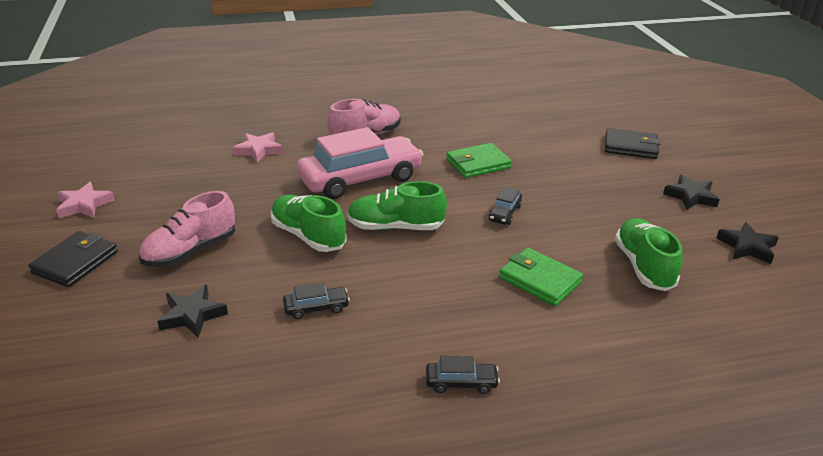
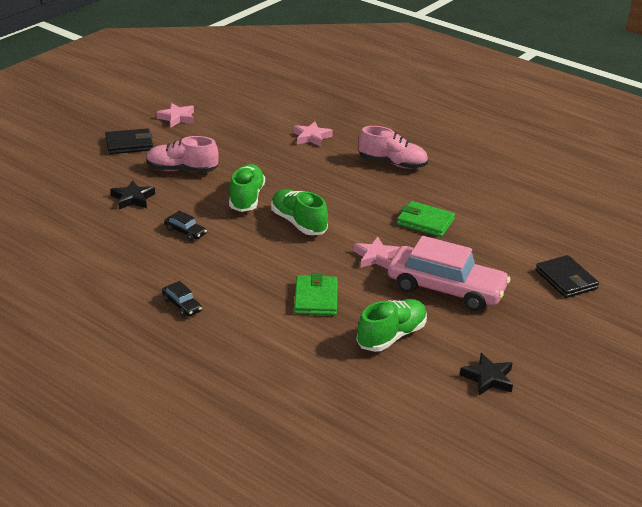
camera: 50 degrees right, 0 degrees up
(360, 179) = (334, 187): pink car -> pink car (446, 289)
(504, 213) = (376, 257): black car -> pink star
(690, 196) = (527, 331): black star -> none

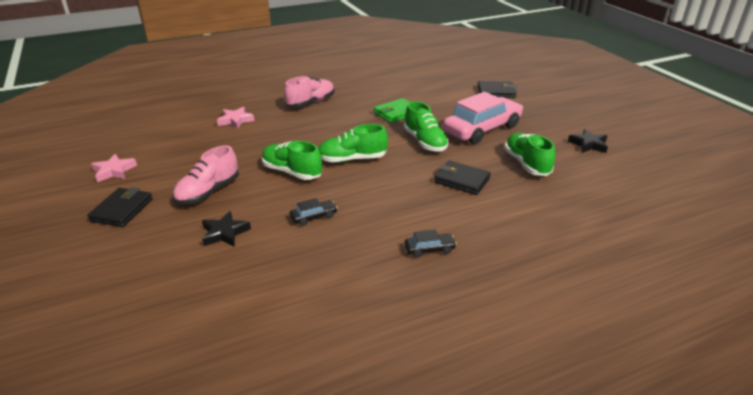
camera: 60 degrees left, 0 degrees up
(315, 298) = (461, 180): green wallet -> black wallet
(376, 257) = (425, 142): pink star -> green shoe

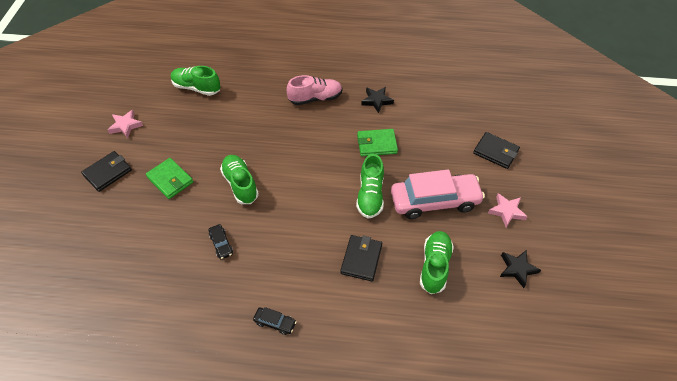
camera: 30 degrees right, 20 degrees up
(208, 192) = (170, 180): pink shoe -> green wallet
(225, 233) = (154, 230): black star -> black star (376, 101)
(235, 120) = (241, 98): pink star -> pink star (506, 211)
(313, 217) = (221, 244): black car -> black car turned 60 degrees clockwise
(352, 159) = (295, 190): green shoe -> green shoe (197, 88)
(461, 180) = (361, 259): black wallet -> black wallet turned 45 degrees clockwise

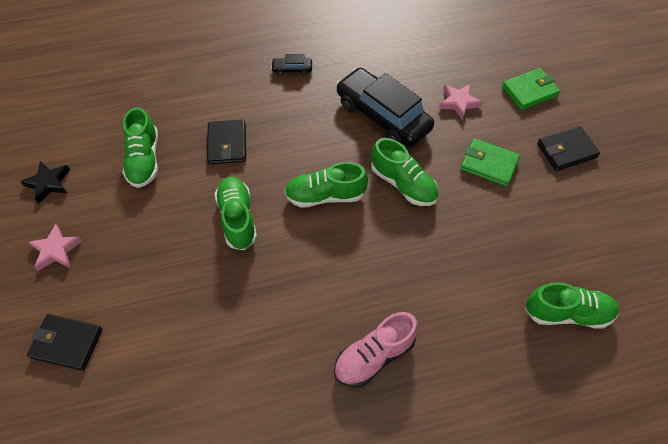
camera: 160 degrees right, 5 degrees up
(107, 173) = (566, 150): black wallet -> black wallet turned 45 degrees clockwise
(125, 126) = (606, 216): pink star -> pink star (458, 103)
(221, 244) = (383, 116): black car -> black car, size x2.43
(300, 193) = (325, 195): none -> green shoe
(376, 101) = (273, 386): black star -> none
(377, 144) = (249, 299): green wallet -> green wallet (529, 91)
(434, 201) = (153, 236): pink car -> none

